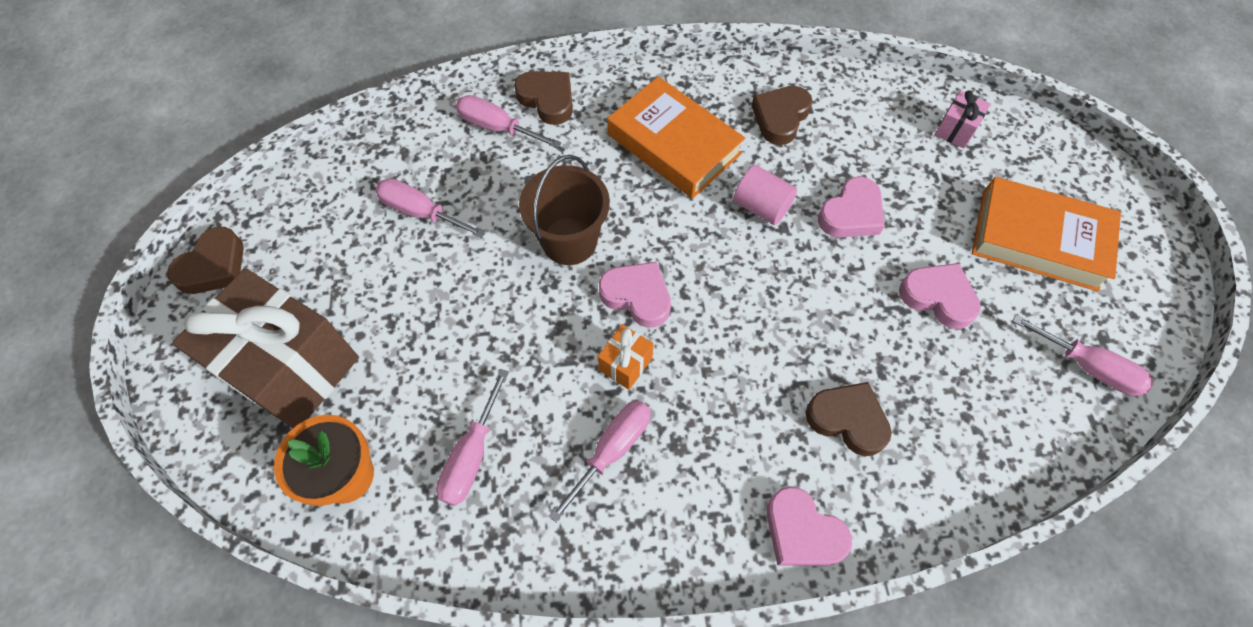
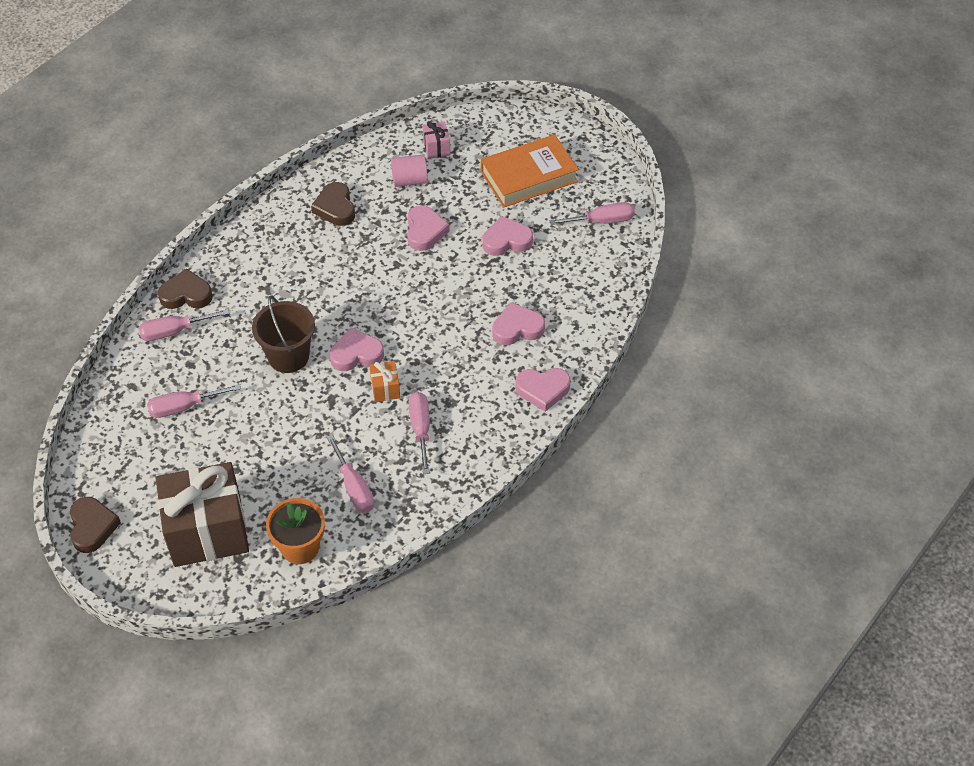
camera: 45 degrees left, 10 degrees down
(674, 144) = (290, 265): orange book -> none
(761, 206) = (374, 262): pink cylinder -> pink cylinder (409, 180)
(847, 420) = (517, 328): brown heart -> pink heart

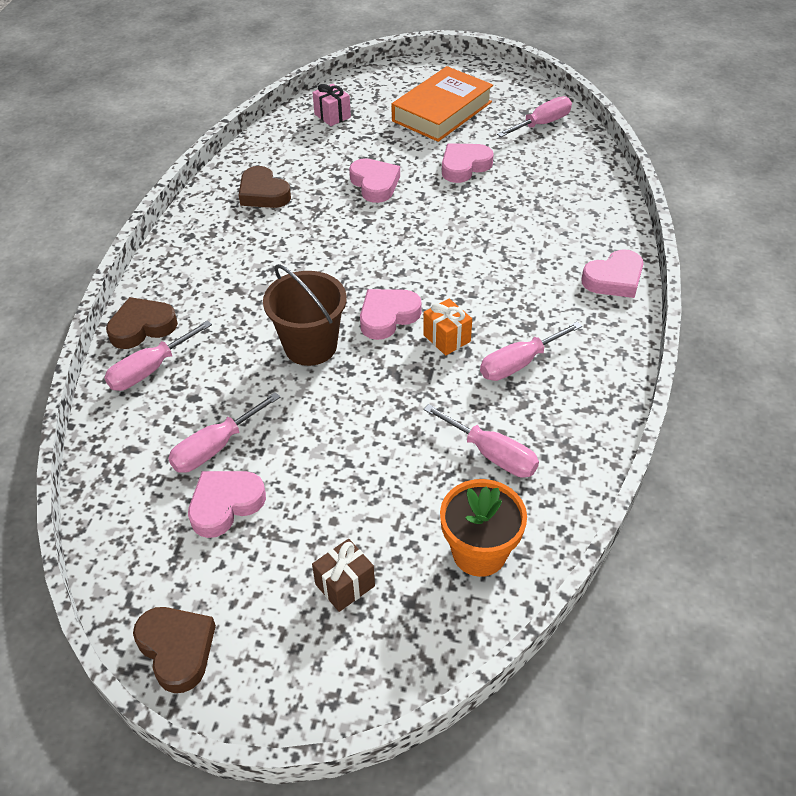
camera: 25 degrees left, 5 degrees down
(207, 531) = (345, 585): brown gift -> brown gift, size x0.41
(409, 180) = (325, 148): pink cylinder -> none
(420, 429) = (519, 363): pink screwdriver -> pink screwdriver turned 90 degrees counterclockwise
(517, 328) = (539, 234): pink heart -> pink heart (225, 505)

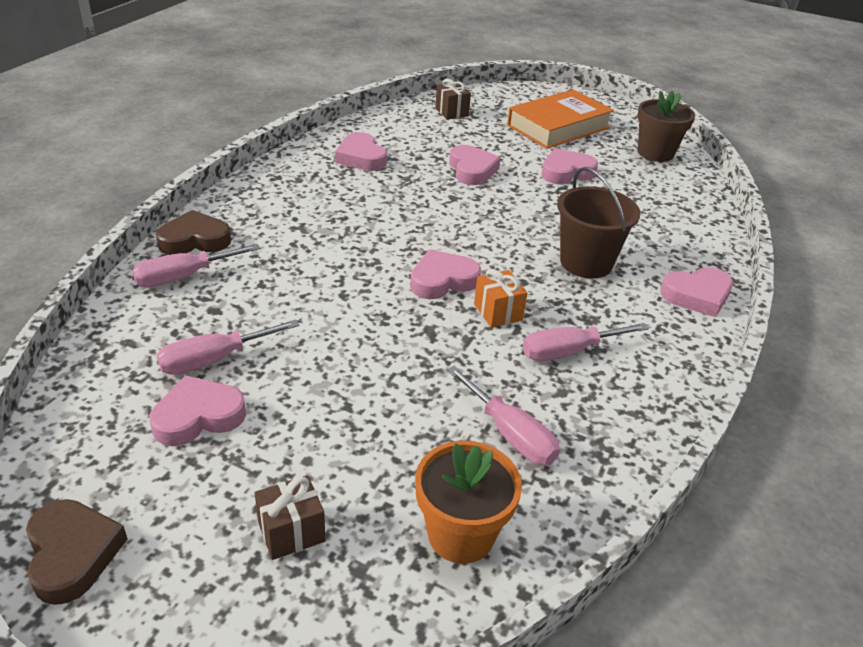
camera: 10 degrees right, 10 degrees down
(263, 193) = (361, 157): brown heart -> pink heart
(310, 346) = (352, 290): brown bucket -> brown bucket (586, 263)
(332, 116) = (451, 112): pink gift -> brown gift
(542, 124) = (655, 153): pink screwdriver -> brown flower pot

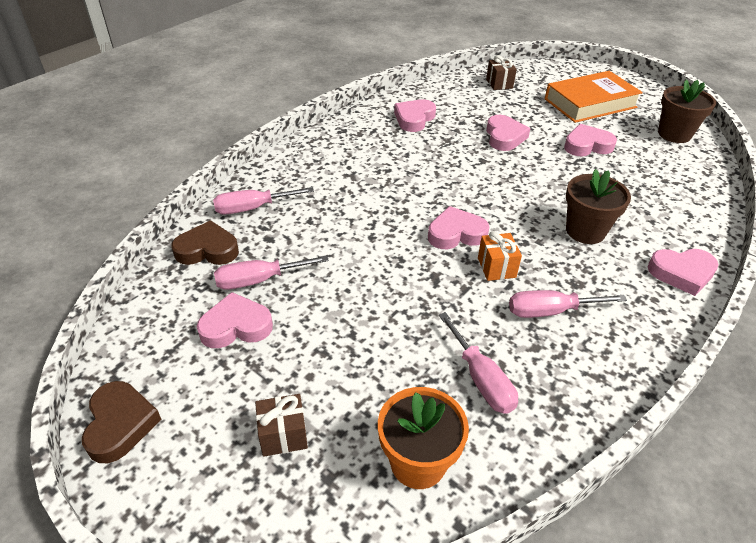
camera: 15 degrees right, 5 degrees up
(194, 240) = (268, 178): brown heart -> brown heart (207, 250)
(361, 157) = (414, 119): pink heart -> pink heart turned 45 degrees clockwise
(586, 263) = (585, 231): brown bucket -> brown flower pot

